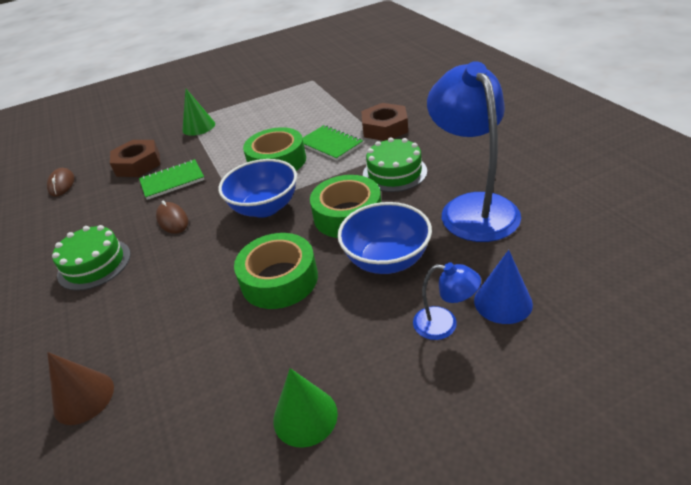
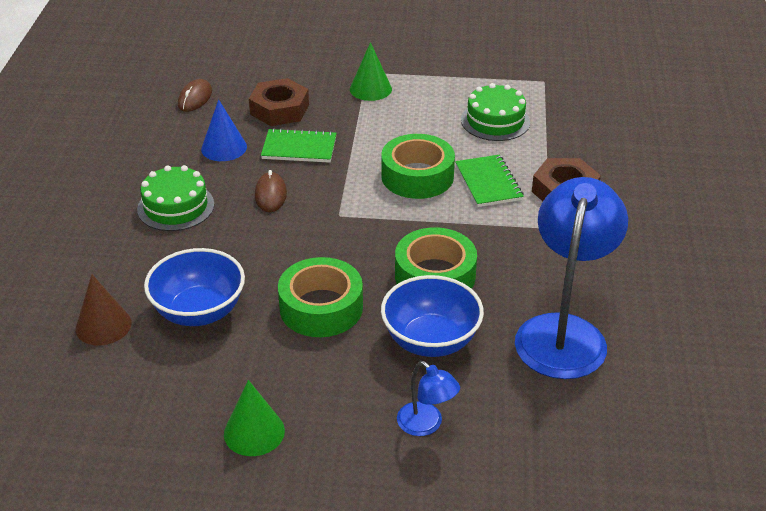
camera: 25 degrees right, 0 degrees up
(265, 208) = (364, 226): blue bowl -> blue bowl (199, 311)
(394, 172) = (523, 252): green cake -> green cake (495, 121)
(503, 302) = (496, 435): blue cone -> blue cone (224, 148)

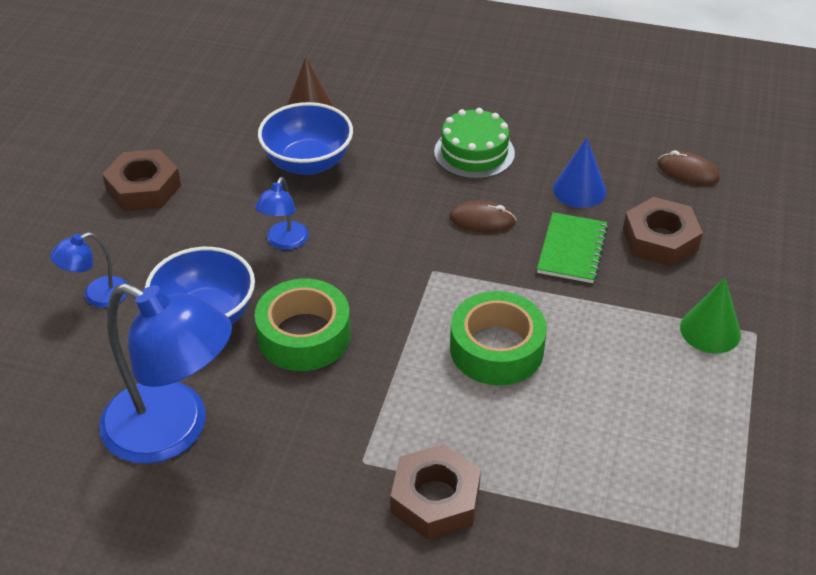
camera: 100 degrees right, 5 degrees up
(254, 432) = (143, 188): green cone -> brown nut
(321, 307) = (284, 242): green tape -> blue lamp
(488, 183) = (470, 418): green notebook -> none
(495, 121) = (620, 456): green cake -> none

